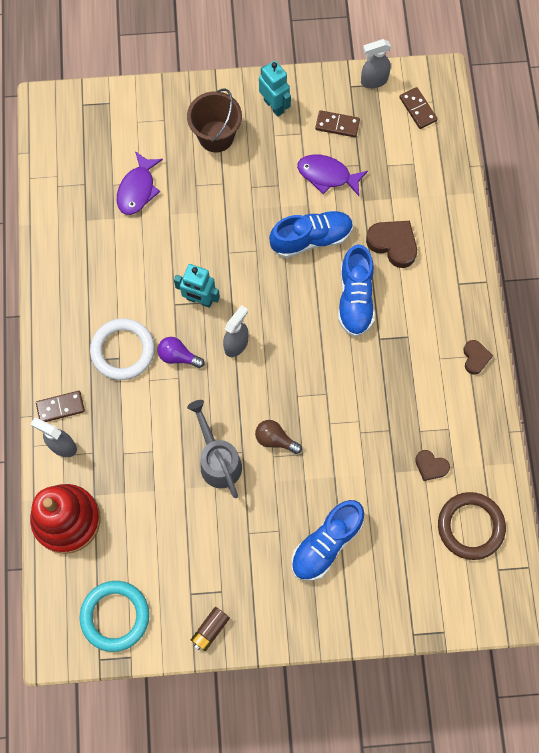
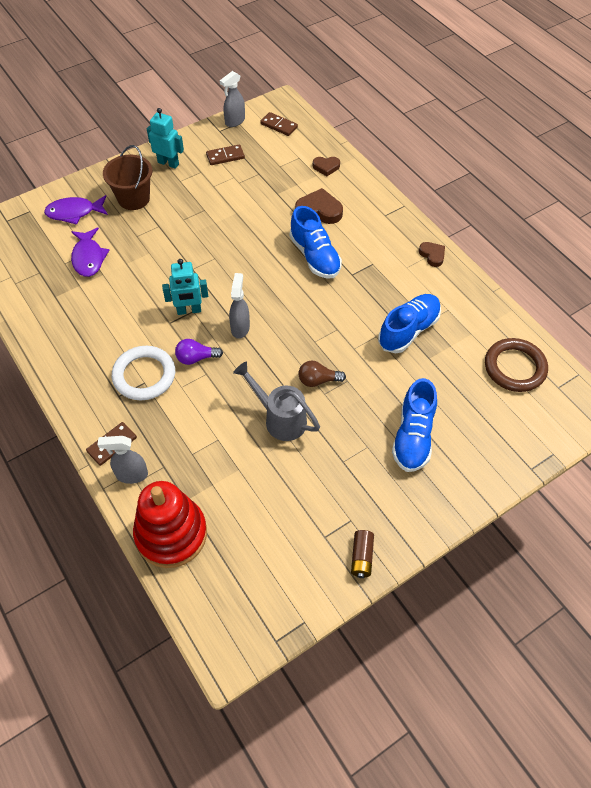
camera: 30 degrees left, 15 degrees down
(115, 616) = (267, 593): turquoise ring -> none
(311, 239) = (253, 233): blue shoe -> blue shoe (408, 330)
(327, 175) = (239, 189): purple fish -> purple fish (74, 212)
(430, 466) = (453, 341): brown heart -> brown heart (326, 167)

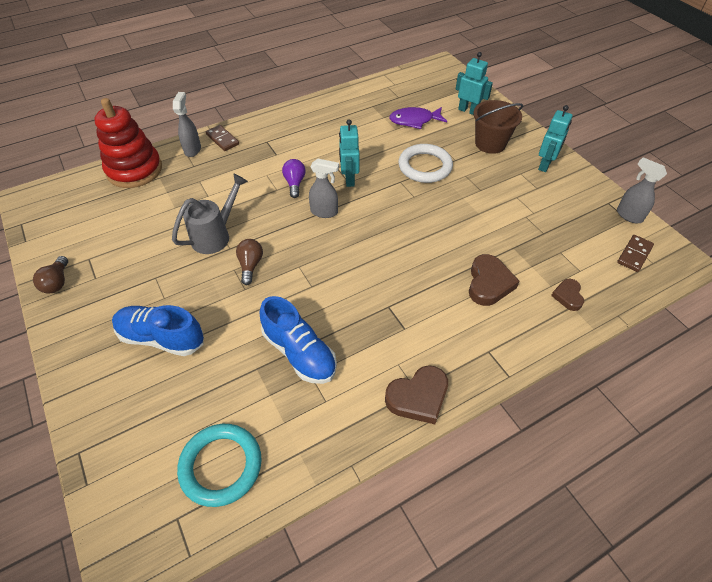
camera: 95 degrees right, 5 degrees down
(74, 212) = (468, 111): purple fish -> turquoise robot
(144, 375) = (283, 154): white ring -> white ring (425, 166)
(225, 156) = (565, 206): brown domino -> none
(315, 256) = (416, 274): blue shoe -> none
(361, 557) = (57, 282): brown battery -> brown light bulb
(432, 255) = (418, 397): brown heart -> brown heart, size x1.66
(514, 367) = (221, 466): brown ring -> turquoise ring

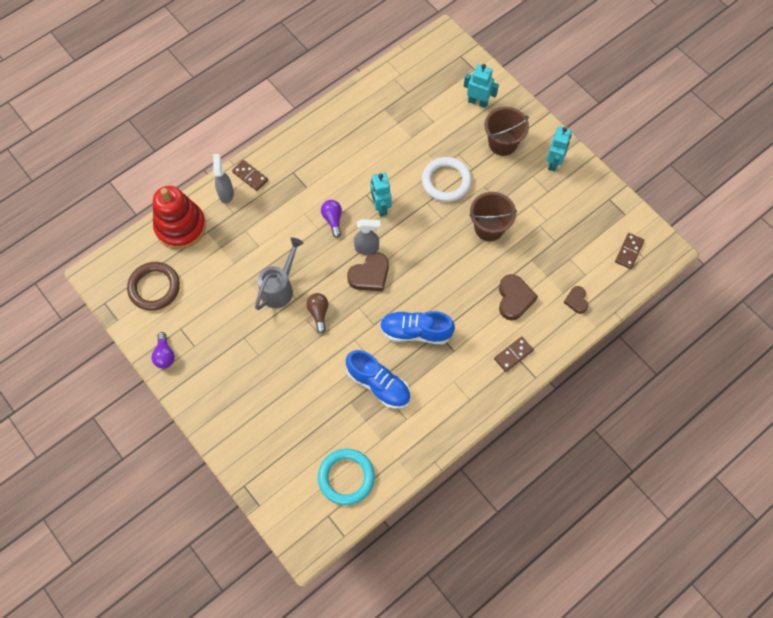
camera: 10 degrees left, 15 degrees up
(57, 282) = (165, 355): brown light bulb -> purple light bulb
(80, 217) = (154, 287): none -> brown ring
(161, 338) = (269, 390): blue shoe -> blue shoe (415, 332)
(414, 120) = (428, 123): purple fish -> none
(418, 397) = (472, 405): brown heart -> brown heart (370, 275)
(466, 211) = (489, 227): none -> brown bucket
(481, 344) = (513, 354): none -> brown domino
(628, 215) = (626, 210): grey spray bottle -> none

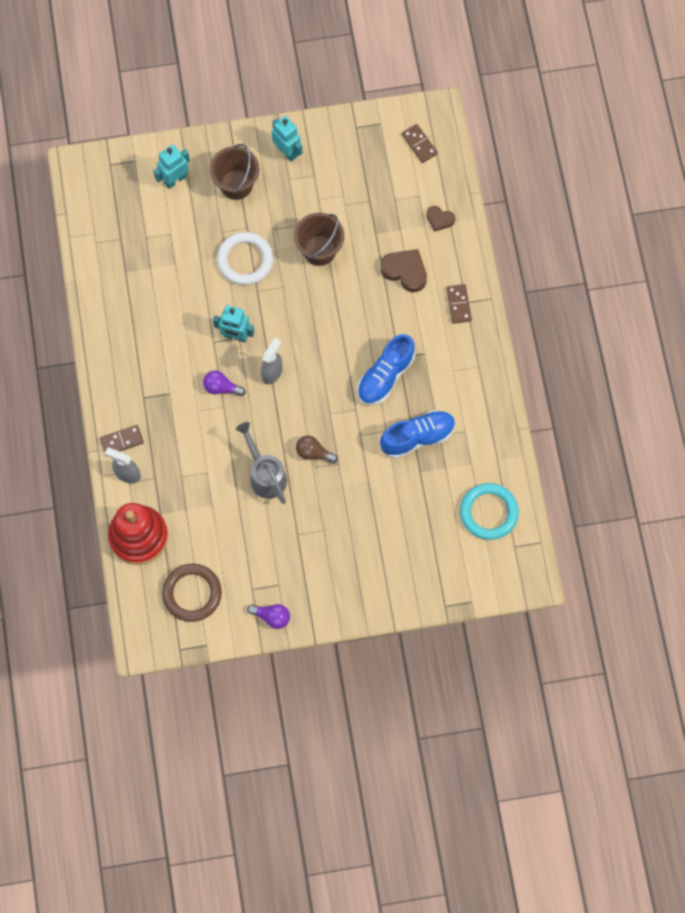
camera: 60 degrees left, 5 degrees up
(370, 275) = (302, 385): brown heart -> none

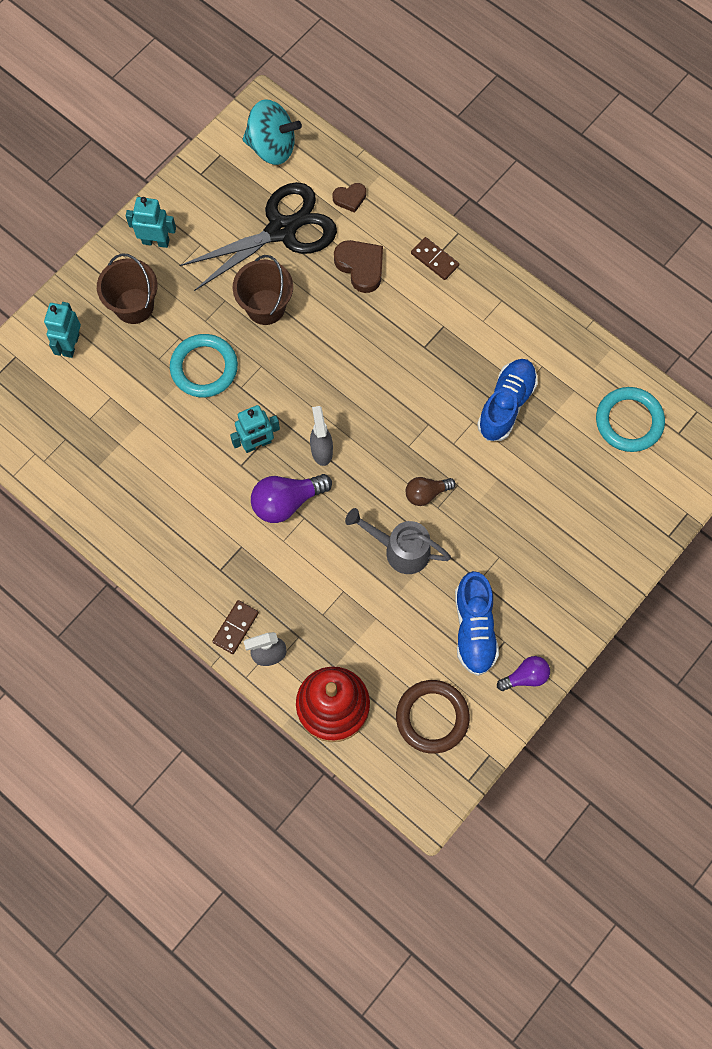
camera: 40 degrees left, 0 degrees up
(221, 388) = (286, 502): purple light bulb -> purple light bulb, size x1.61
(245, 260) = (204, 368): white ring -> turquoise ring
(375, 206) = (281, 230): none -> black scissors
(385, 376) = (428, 373): blue shoe -> blue shoe (474, 628)
(405, 271) = (360, 267): brown heart -> brown heart turned 60 degrees clockwise
(419, 144) = (272, 147): brown domino -> turquoise spinning top

